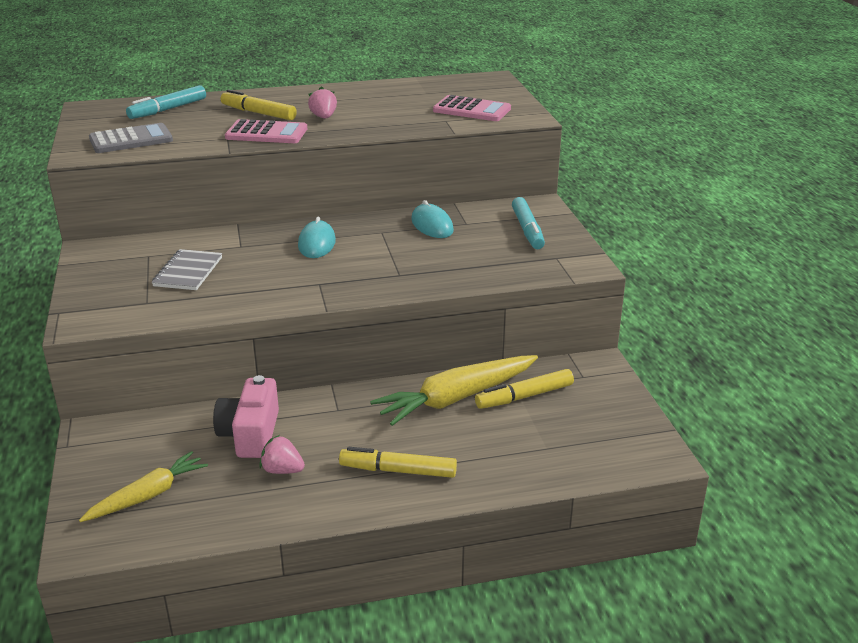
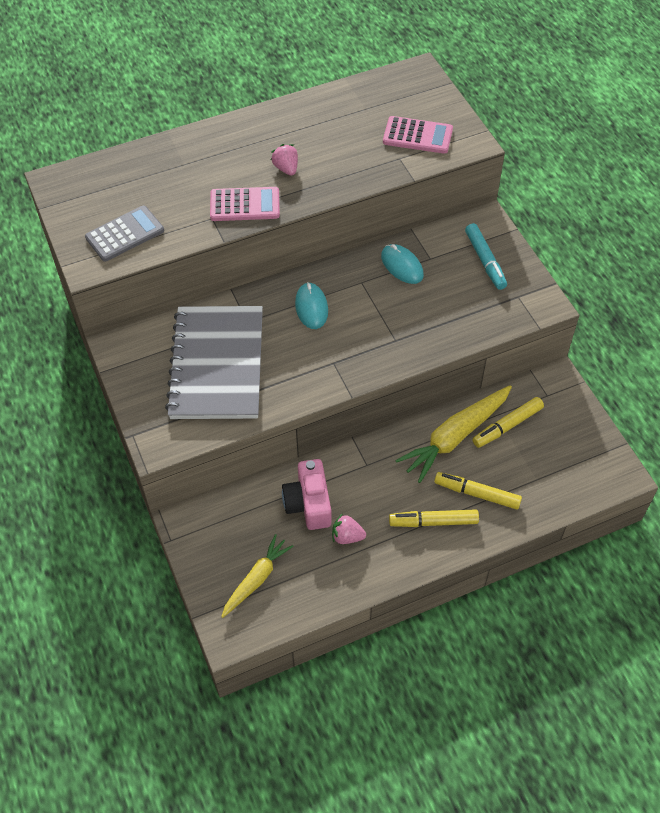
camera: 10 degrees left, 25 degrees up
(168, 109) = (133, 174): turquoise marker -> none
(188, 272) = (217, 364): grey notebook -> grey notebook, size x2.20
(258, 113) = (222, 169): yellow marker -> yellow marker (477, 493)

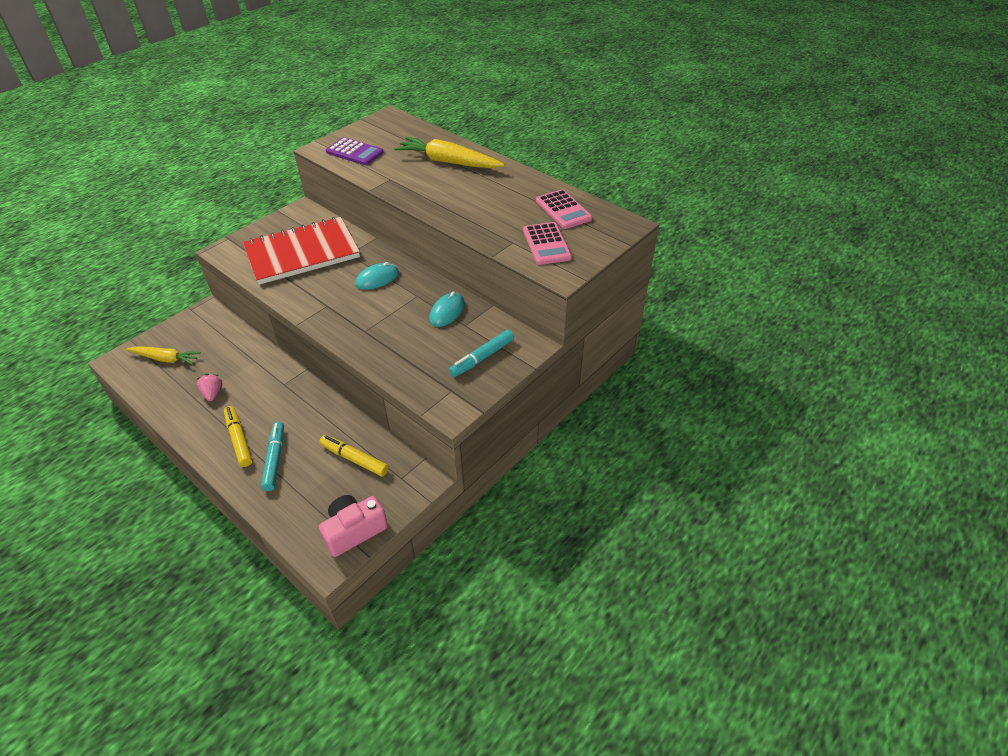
camera: 65 degrees right, 10 degrees down
(125, 234) = (354, 152): grey calculator -> purple calculator
(217, 364) = (302, 253): grey notebook -> red notebook
(245, 205) = (411, 188): pink calculator -> pink calculator (563, 210)
(286, 168) = (461, 194): pink strawberry -> none
(309, 503) = (238, 364): pink camera -> pink camera (354, 531)
(455, 437) = (330, 428): yellow carrot -> yellow carrot (449, 162)
(477, 493) = (275, 459): yellow marker -> turquoise marker

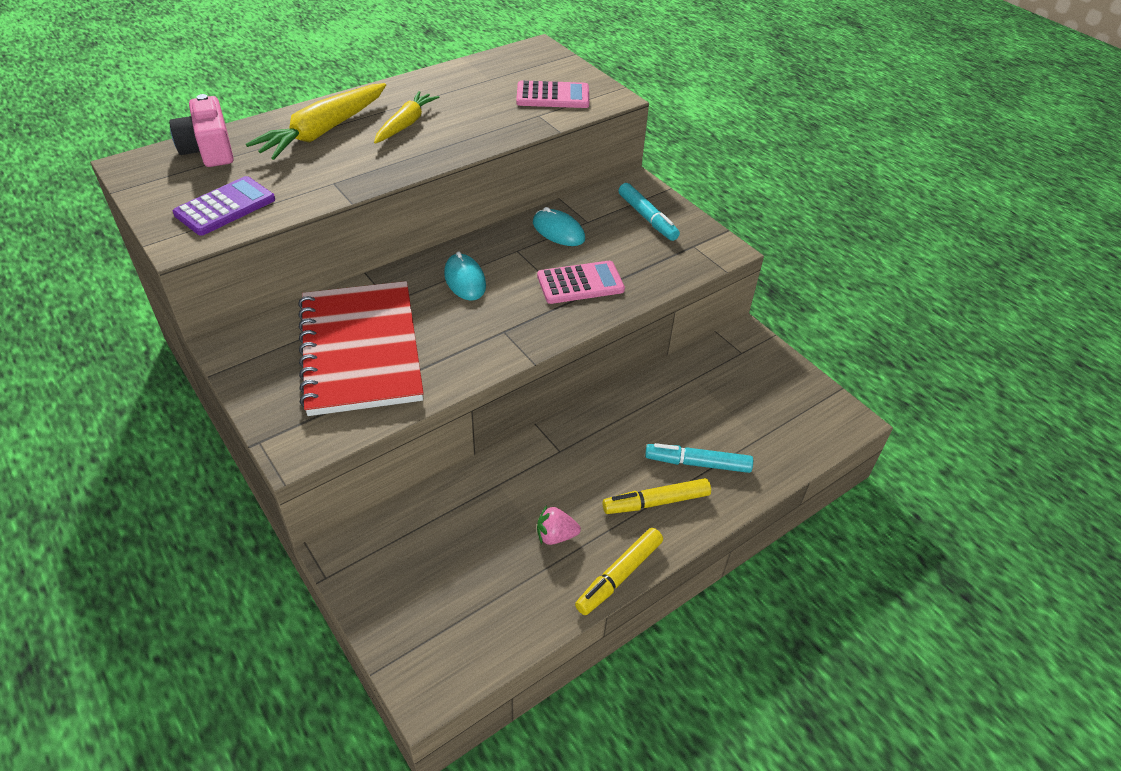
camera: 80 degrees left, 0 degrees up
(166, 359) = (450, 607): yellow carrot -> yellow carrot (406, 124)
(354, 459) = (708, 388): yellow marker -> yellow marker (619, 575)
(354, 531) = (810, 396): pink camera -> pink camera (209, 150)
(563, 210) = (491, 75): pink calculator -> pink calculator (580, 283)

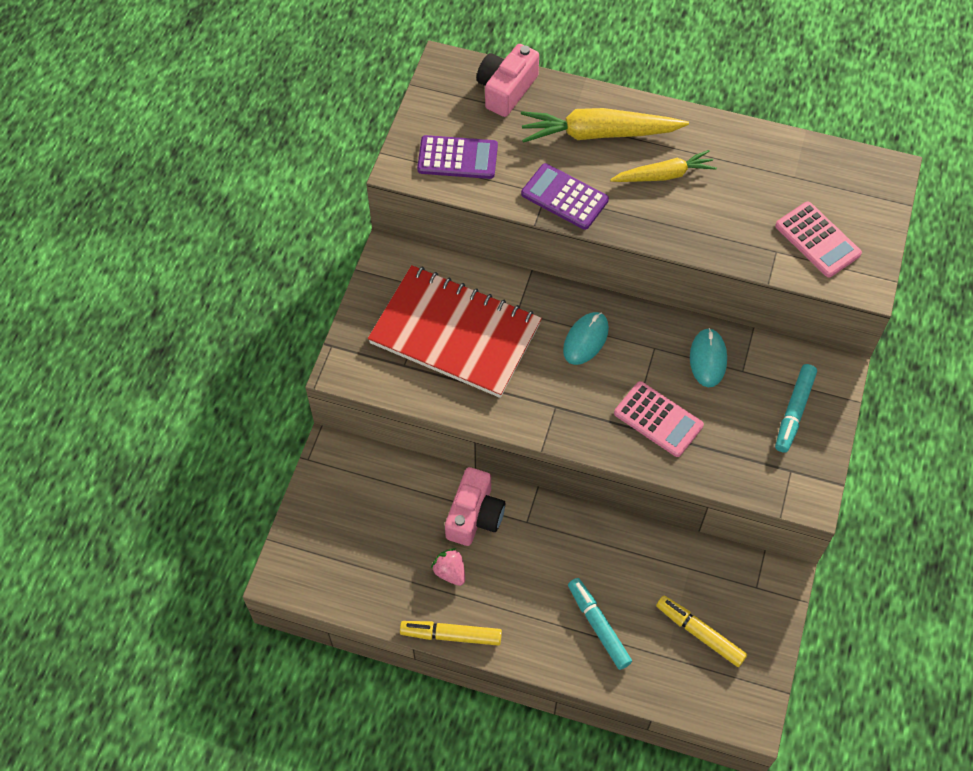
camera: 55 degrees right, 15 degrees up
(351, 176) = (564, 197): none -> purple calculator
(360, 350) = (455, 333): red notebook -> red notebook turned 75 degrees clockwise
(519, 483) = (474, 516): none -> pink camera
(656, 502) = (535, 619): yellow marker -> yellow marker (700, 633)

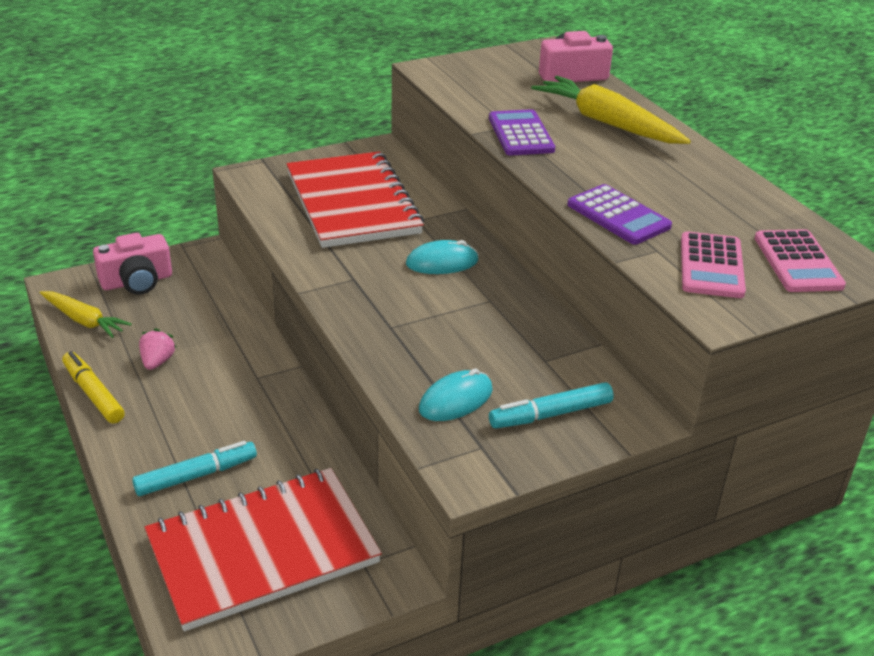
camera: 45 degrees right, 25 degrees down
(457, 158) = (475, 82): purple calculator -> purple calculator (618, 216)
(474, 516) = (228, 347): pink camera -> pink camera (137, 281)
(598, 626) = (196, 476): turquoise marker -> turquoise marker turned 45 degrees clockwise
(658, 419) = (420, 337): pink calculator -> pink calculator (798, 262)
(664, 175) = (625, 165): yellow carrot -> yellow carrot (84, 320)
(700, 633) = (262, 550): yellow marker -> red notebook
(708, 359) = (525, 334): turquoise mouse -> turquoise mouse (455, 400)

